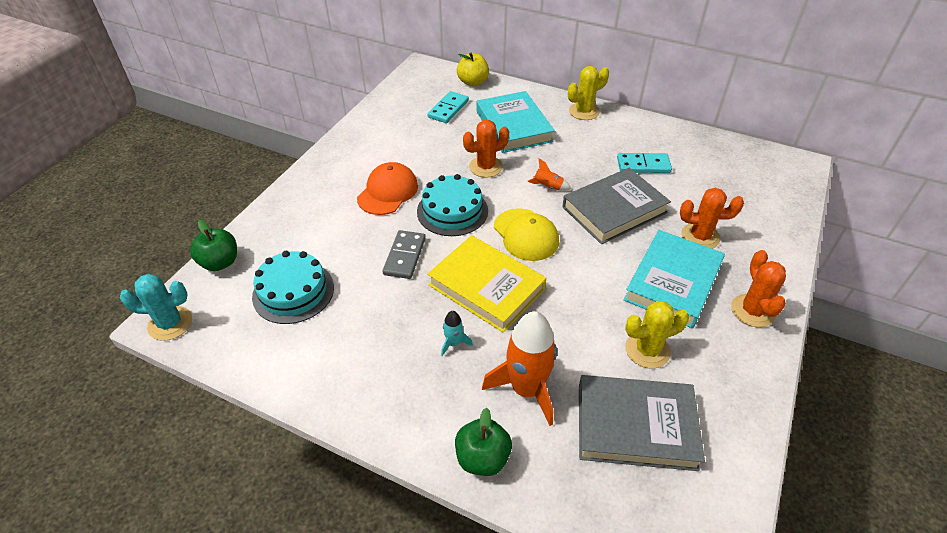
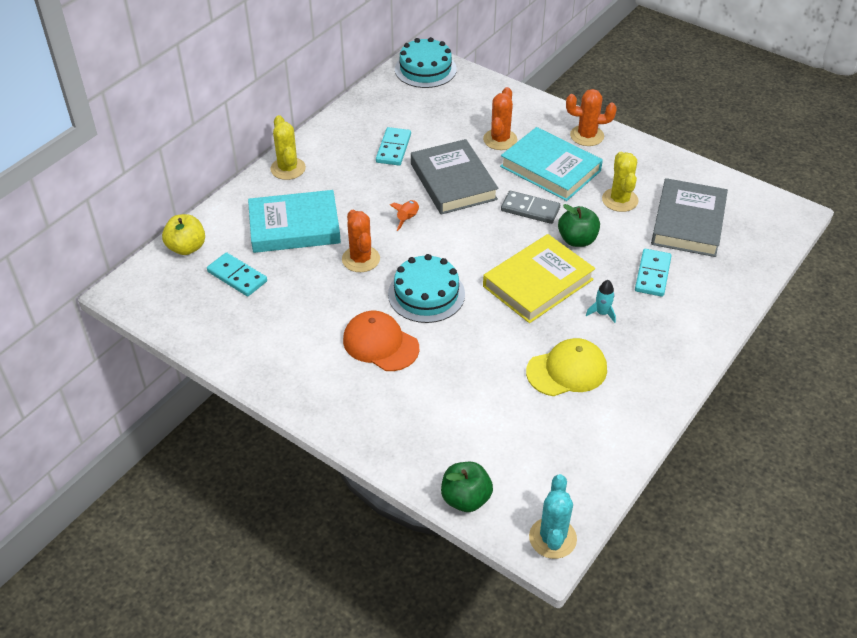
camera: 80 degrees left, 0 degrees up
(293, 292) = (522, 429): turquoise cake -> turquoise cake (425, 69)
(404, 256) = (486, 337): grey domino -> grey domino (530, 209)
(482, 458) = (714, 309): green apple -> green apple (577, 240)
(526, 235) = (474, 246): yellow cap -> yellow cap (567, 370)
(526, 389) = (652, 274): orange rocket -> turquoise domino

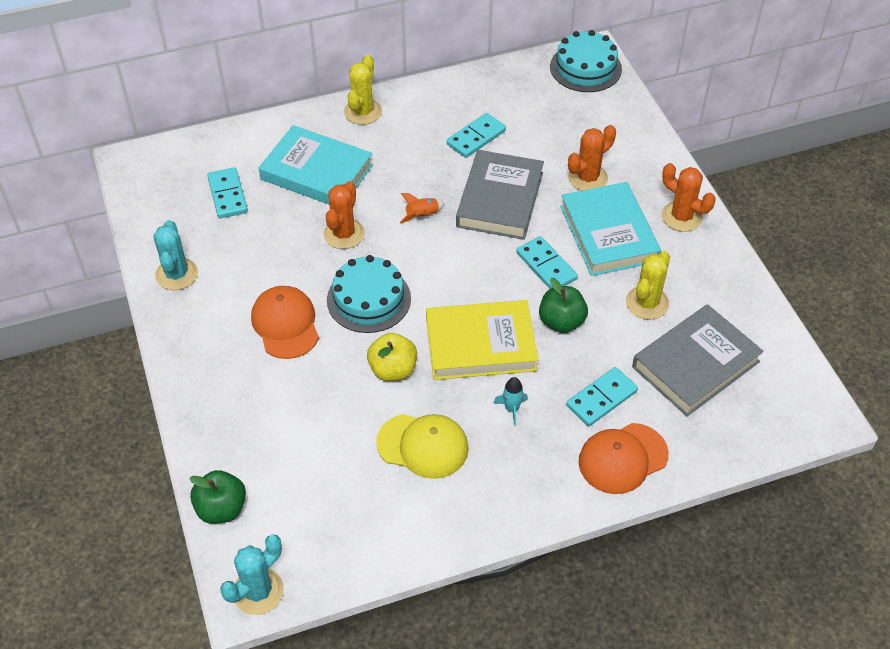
camera: 35 degrees right, 5 degrees up
(187, 248) = (212, 146): yellow apple -> yellow apple (393, 370)
(253, 354) = (176, 274): none -> turquoise cactus
(530, 209) = (546, 266): grey domino -> turquoise domino
(703, 304) = (622, 458): none -> orange cap

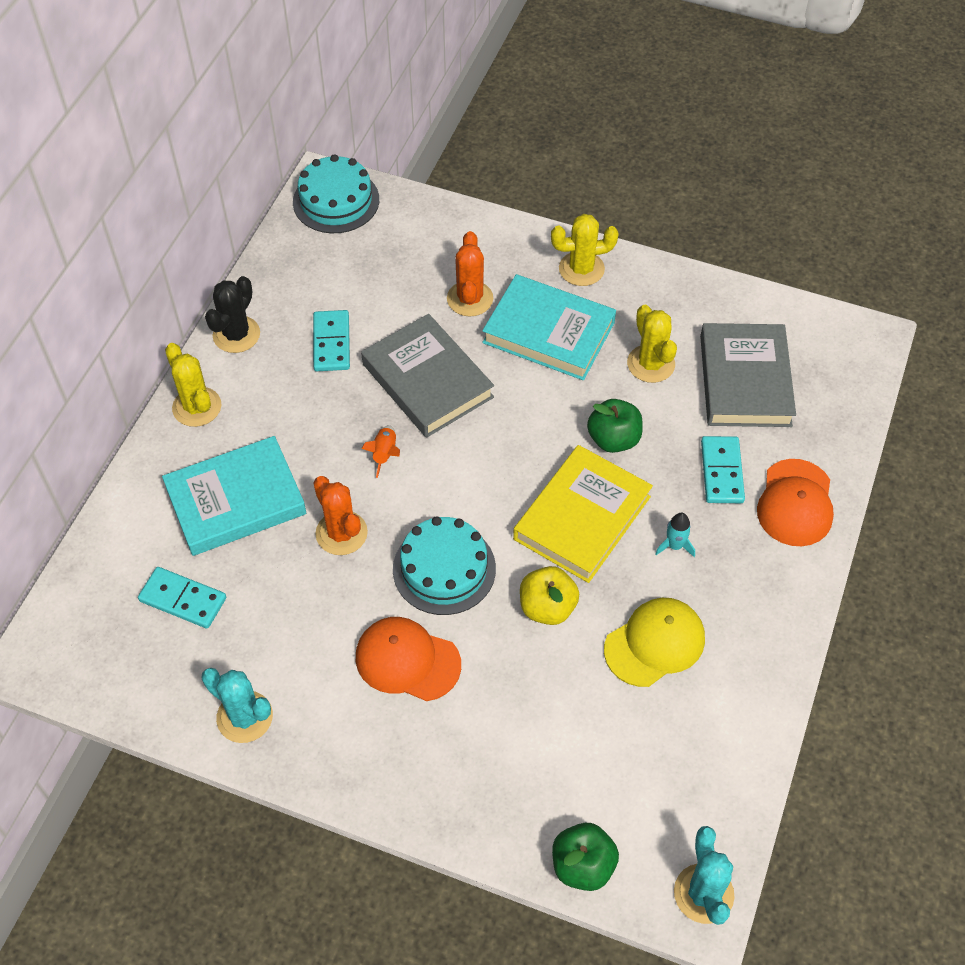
camera: 50 degrees left, 5 degrees up
(433, 93) = (236, 335): none -> black cactus
(546, 266) = (540, 404): turquoise domino -> none
(681, 217) = (581, 269): orange cactus -> yellow cactus

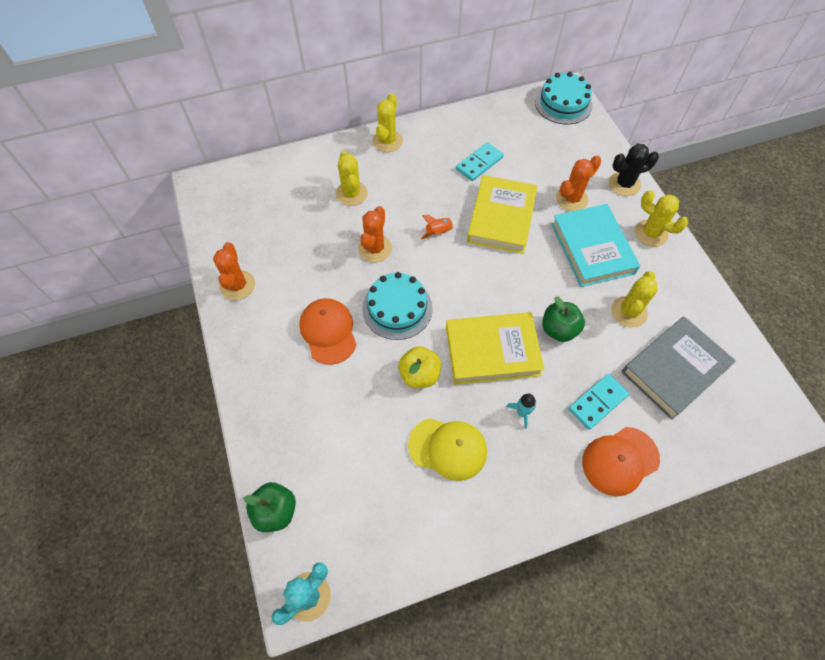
camera: 50 degrees right, 5 degrees up
(183, 599) = (279, 214): turquoise domino -> none
(236, 335) = (443, 125): black cactus -> black cactus (624, 184)
(236, 501) = (351, 194): turquoise book -> yellow cactus
(244, 717) = (237, 285): turquoise cactus -> orange cactus
(427, 381) = (501, 218): grey book -> yellow book

